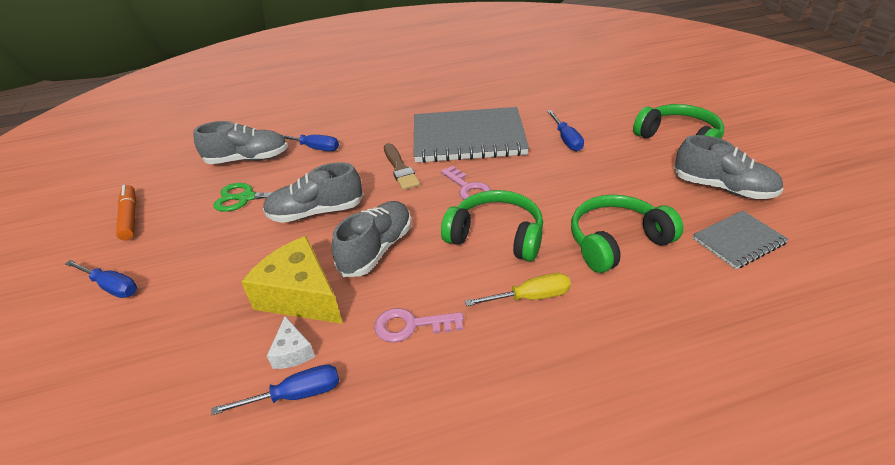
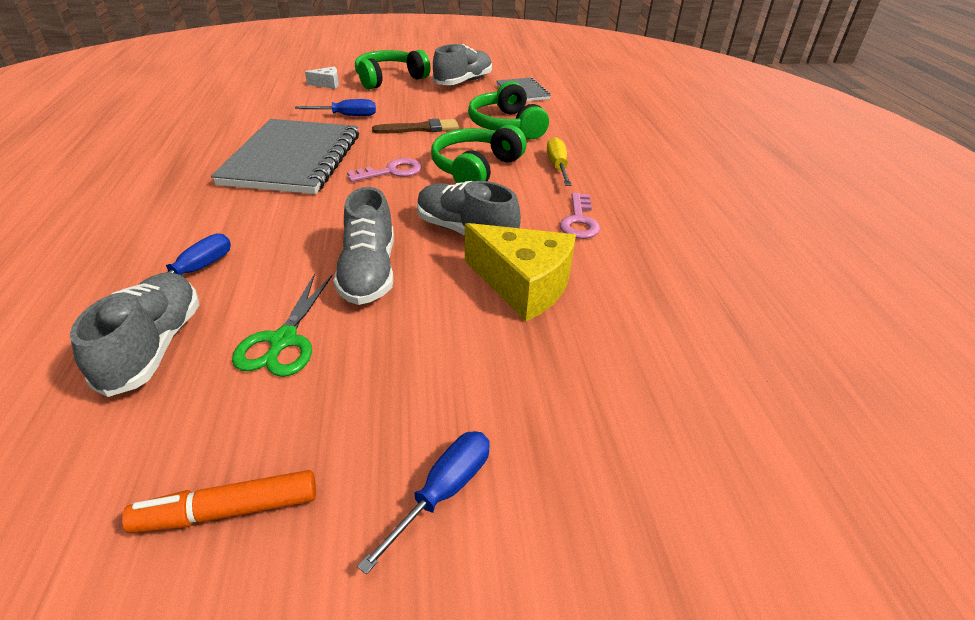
camera: 85 degrees left, 0 degrees up
(292, 352) = (603, 290): white cheese -> white cheese (327, 84)
(296, 395) = (655, 287): blue screwdriver -> none
(301, 296) = (523, 285): yellow cheese -> yellow cheese turned 105 degrees counterclockwise
(400, 169) = (318, 206): brown brush -> brown brush (420, 128)

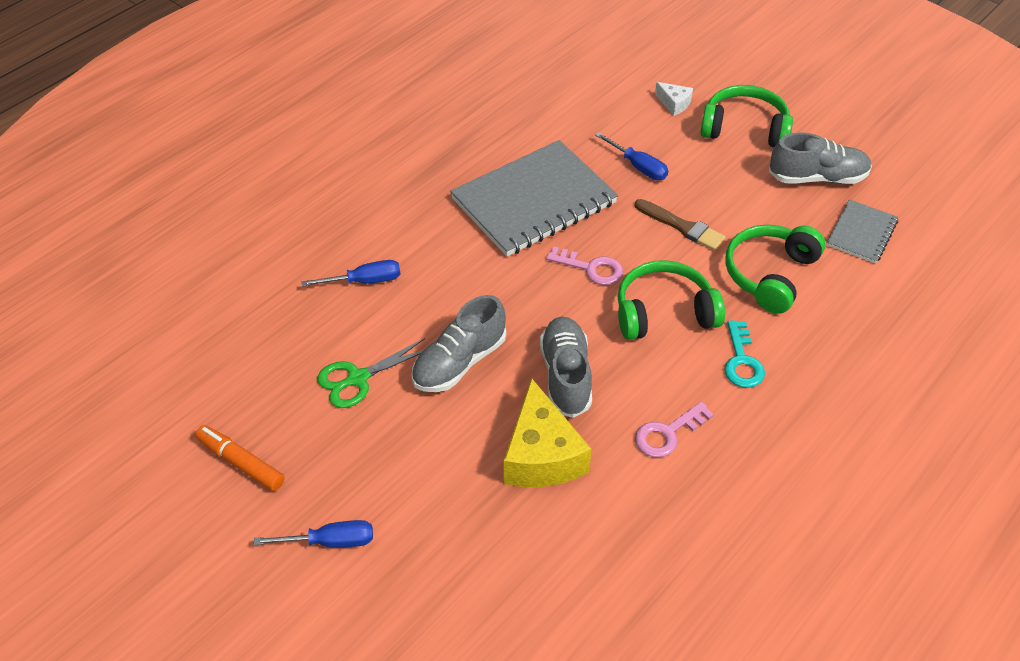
camera: 50 degrees right, 10 degrees up
(154, 346) = (296, 328): grey shoe -> none
(557, 166) = (742, 361): yellow screwdriver -> turquoise key

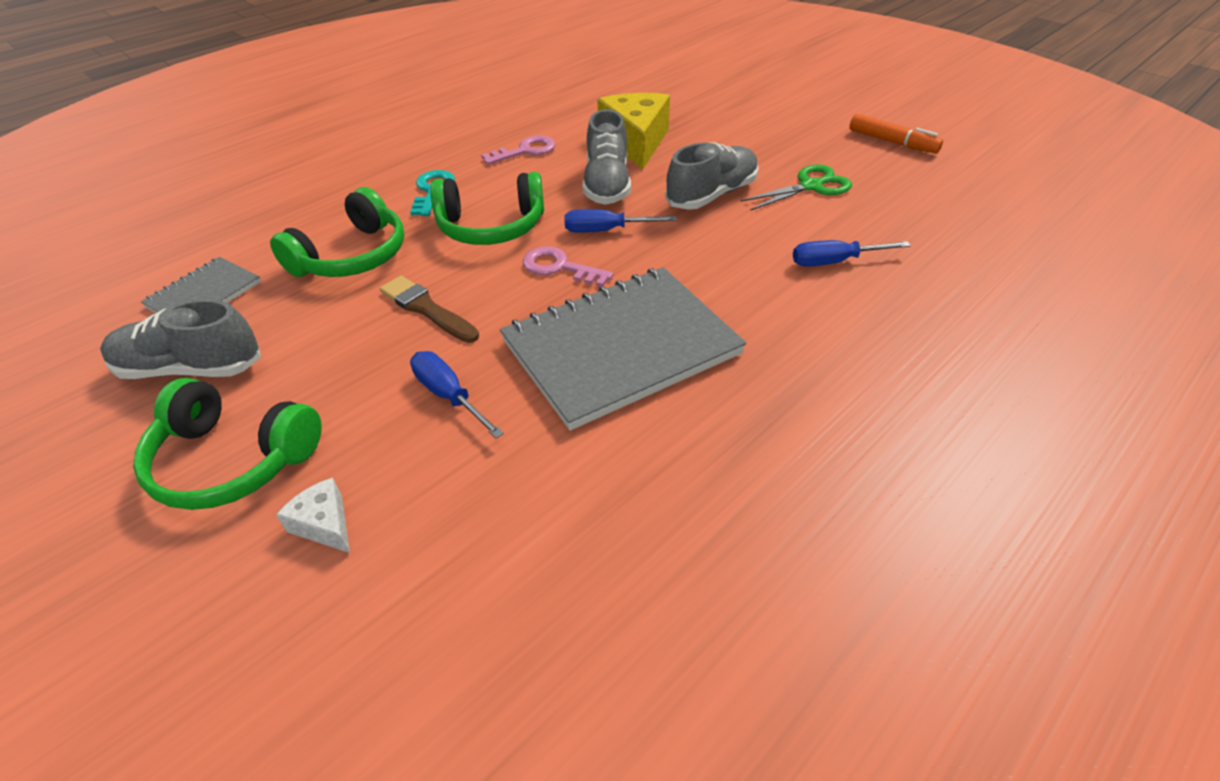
camera: 175 degrees left, 5 degrees down
(331, 541) = (797, 108): blue screwdriver -> blue screwdriver (605, 230)

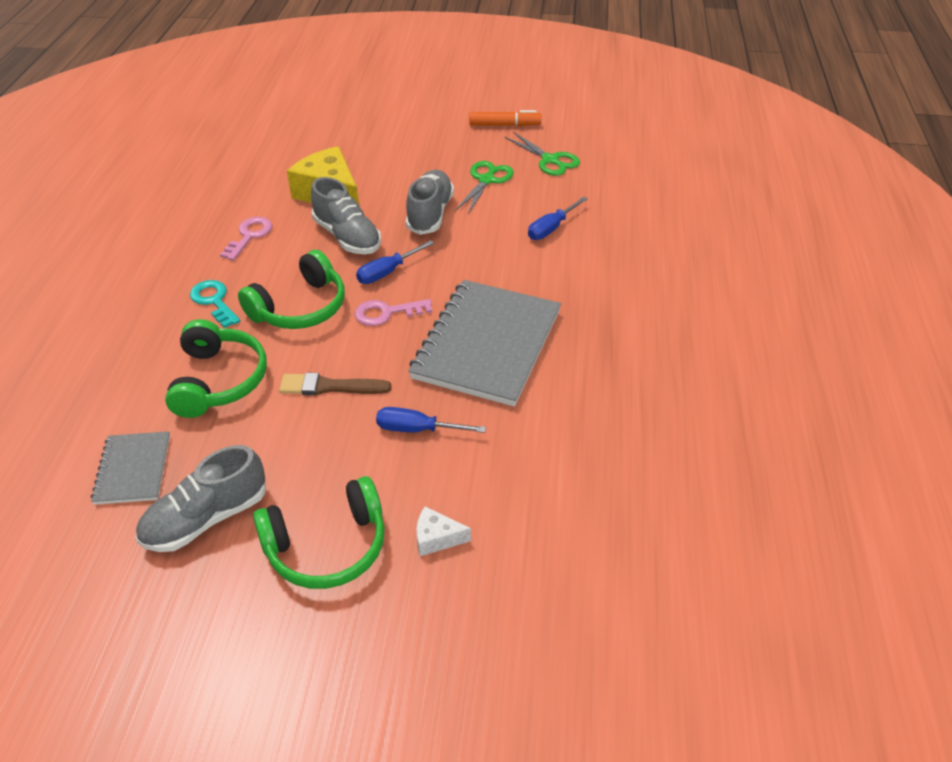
camera: 40 degrees left, 0 degrees up
(910, 193) = (550, 160): none -> green scissors

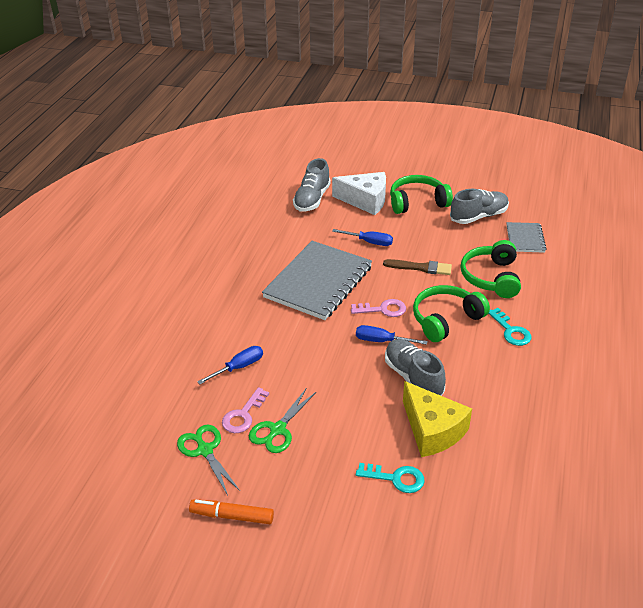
camera: 170 degrees left, 5 degrees down
(249, 236) = (499, 388): pink key -> pink key (243, 415)
(366, 158) = (396, 478): none -> turquoise key
(387, 272) = (381, 341): blue screwdriver -> blue screwdriver turned 135 degrees counterclockwise
(430, 214) = (339, 394): grey shoe -> grey shoe (312, 199)
(436, 538) = (365, 200): white cheese -> white cheese, size x2.10

